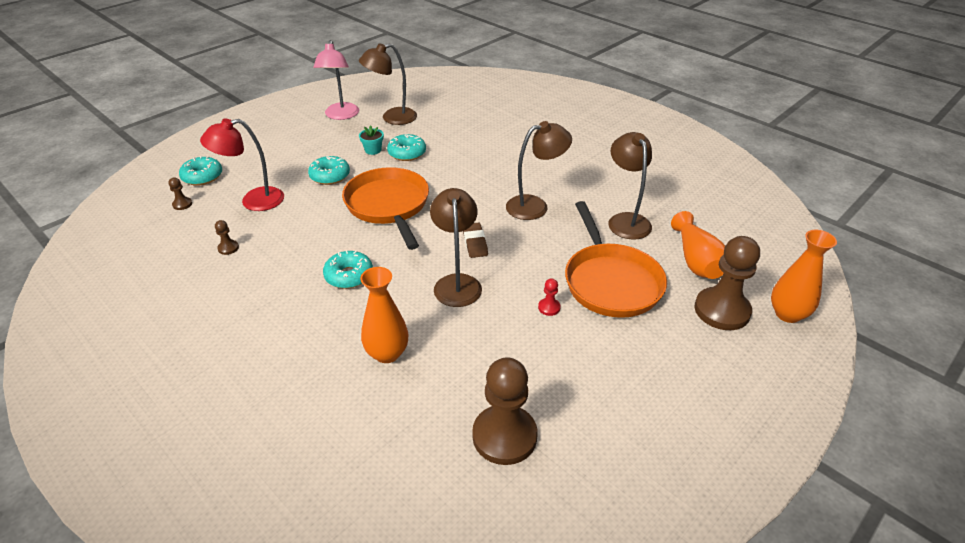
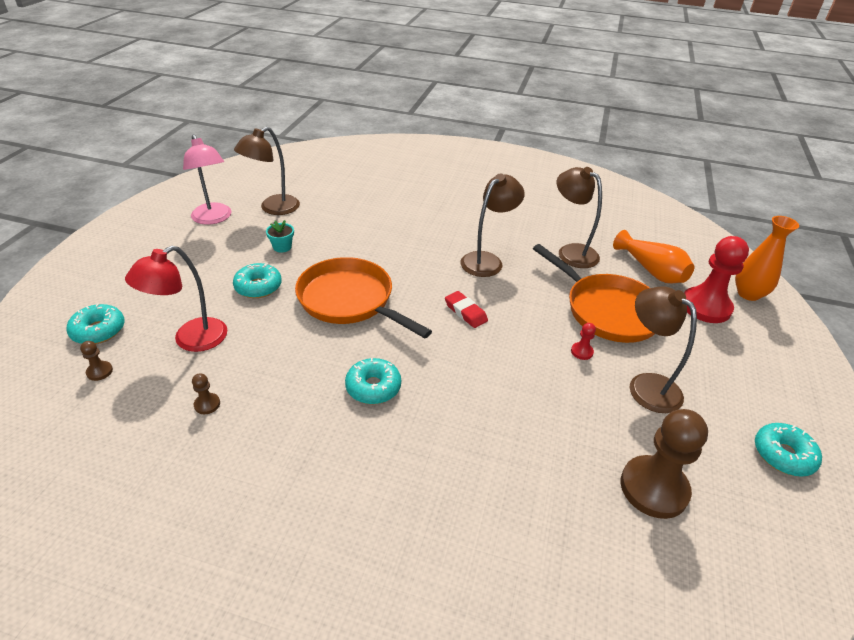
camera: 30 degrees left, 0 degrees up
(387, 353) = (482, 453): orange vase -> none
(407, 153) = (321, 241): turquoise donut -> turquoise donut (783, 455)
(457, 283) = (484, 357): brown lamp -> brown lamp (646, 385)
(475, 243) = (465, 312): brown eraser -> red eraser
(722, 310) = (705, 307): brown pawn -> red pawn

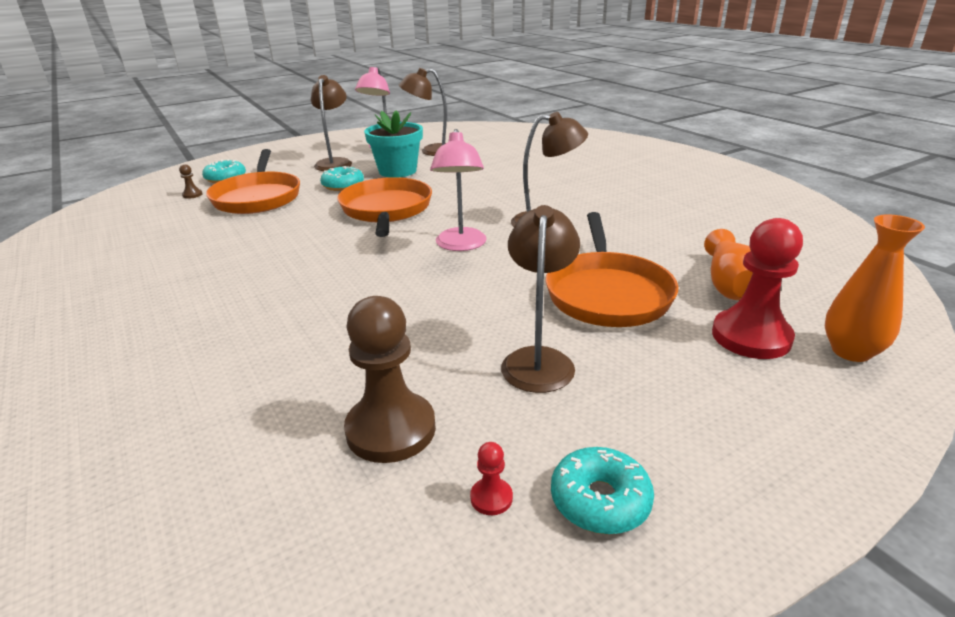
camera: 45 degrees right, 10 degrees down
(191, 340) = (258, 197): red lamp -> orange pan
(207, 404) = (207, 228): brown pawn -> none
(282, 247) = (397, 171): turquoise flower pot -> turquoise flower pot, size x2.23
(373, 387) = (308, 259): turquoise donut -> none
(465, 312) = (460, 245): red eraser -> pink lamp
(571, 252) = (650, 242): brown lamp -> brown lamp (335, 163)
(582, 352) = (517, 308): red pawn -> red pawn (491, 498)

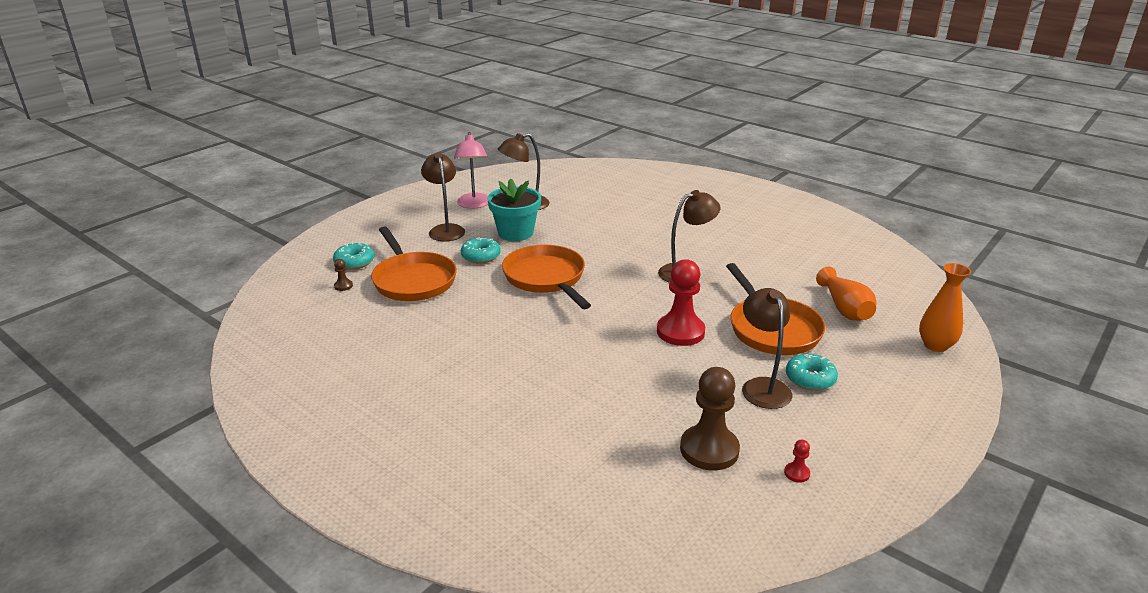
camera: 20 degrees left, 0 degrees up
(460, 245) = (638, 304): pink lamp -> none
(600, 500) = (852, 461): turquoise donut -> turquoise donut (810, 379)
(751, 337) = (877, 346): red pawn -> red pawn (680, 332)

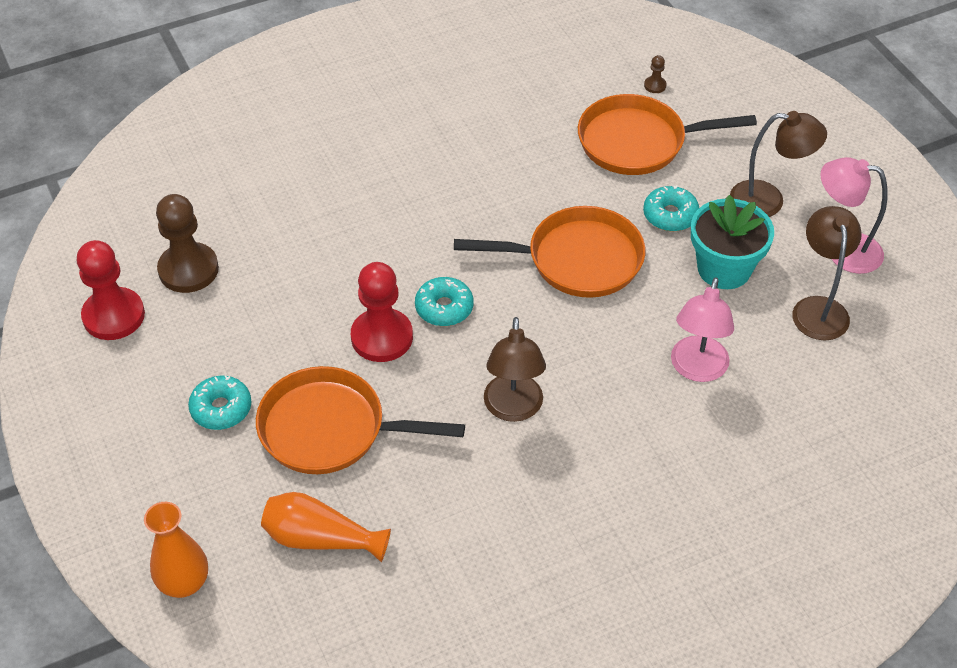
camera: 115 degrees right, 20 degrees up
(354, 262) = (711, 103): turquoise donut -> turquoise donut (444, 308)
(600, 227) = (697, 369): none -> pink lamp
(762, 386) = (240, 359): brown lamp -> none
(796, 473) = (114, 316): red pawn -> red pawn, size x2.42

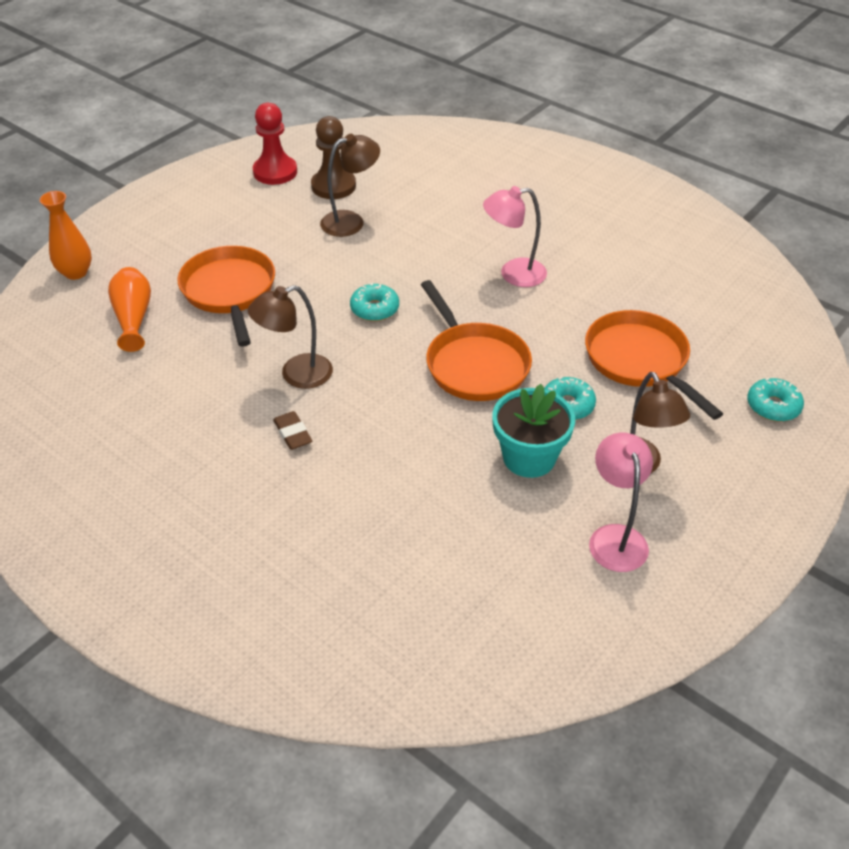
camera: 65 degrees right, 5 degrees down
(221, 409) = (222, 240): turquoise donut -> turquoise donut (773, 406)
(382, 337) = (327, 288): red pawn -> none
(603, 439) = (292, 433): none -> brown eraser
(655, 85) = (720, 351): brown pawn -> none
(697, 369) = (399, 471): pink lamp -> pink lamp (513, 274)
(818, 308) = (526, 537): brown lamp -> brown lamp (351, 221)

